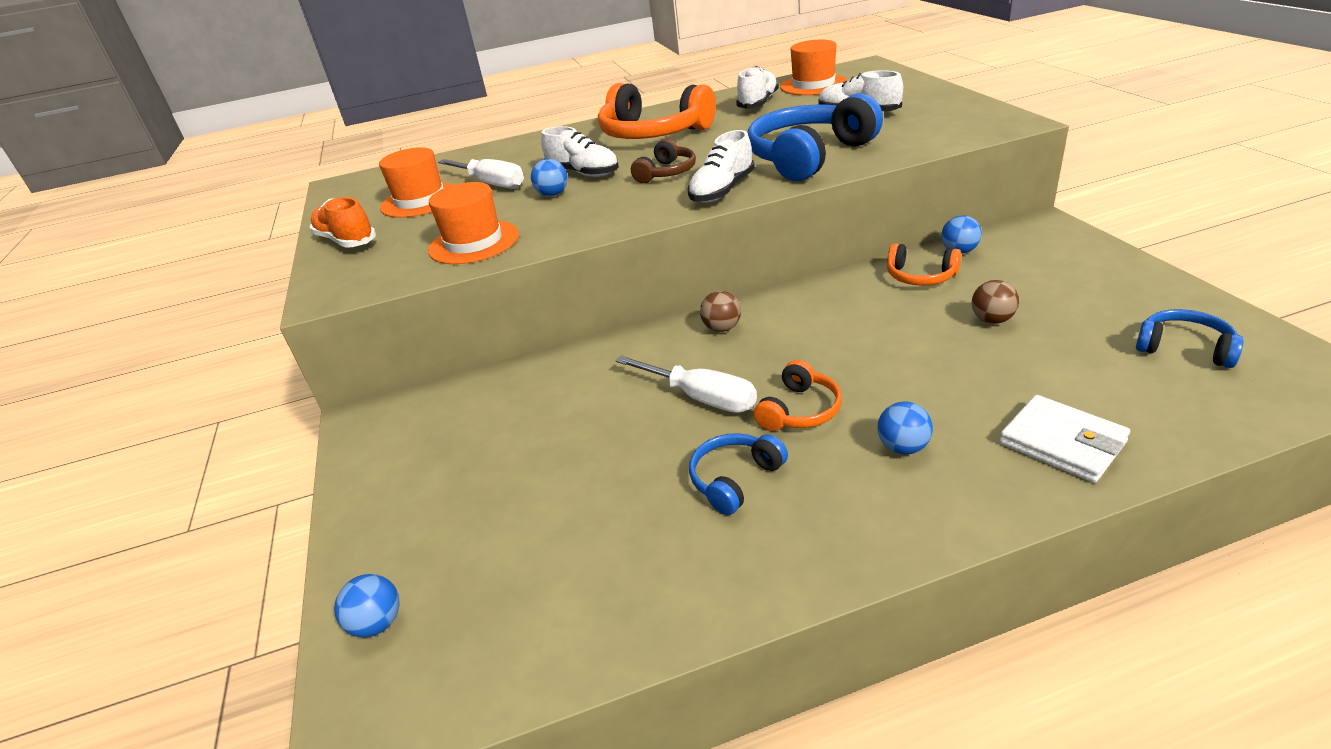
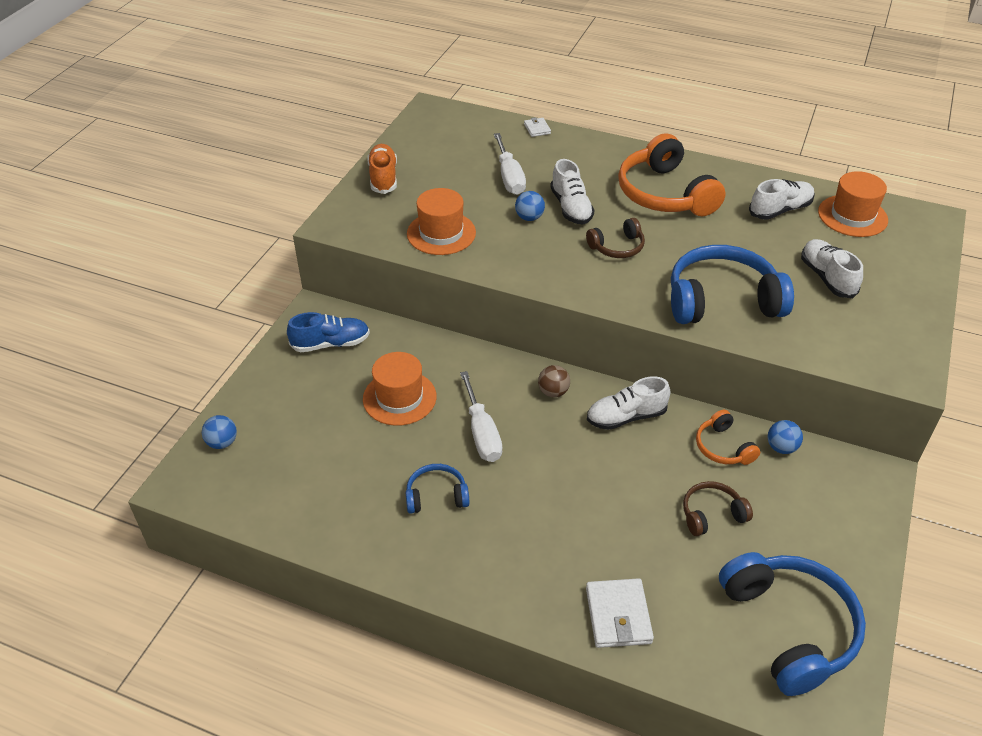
camera: 35 degrees right, 10 degrees up
(420, 200) = (455, 164): orange hat -> orange hat (399, 398)
(420, 433) = (331, 343): none -> blue shoe
(473, 152) = (537, 129): none -> white wallet
(722, 191) = (624, 293): white shoe -> white shoe (626, 417)
(799, 410) = (519, 483): orange headphones -> none
(903, 447) = (537, 548): blue ball -> none
(992, 320) = (712, 514): brown ball -> brown headphones
(1184, 348) = (789, 628): blue headphones -> blue headphones, size x1.97

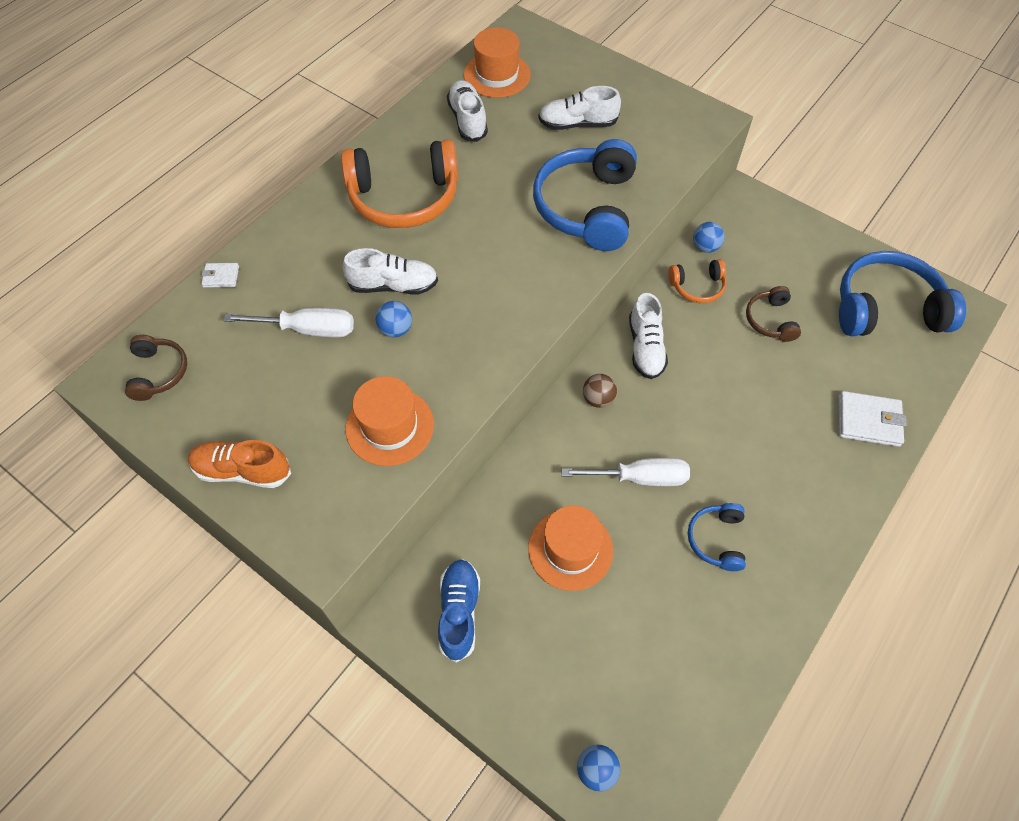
camera: 75 degrees left, 15 degrees up
(617, 247) = (478, 264): brown headphones -> brown headphones (158, 372)

